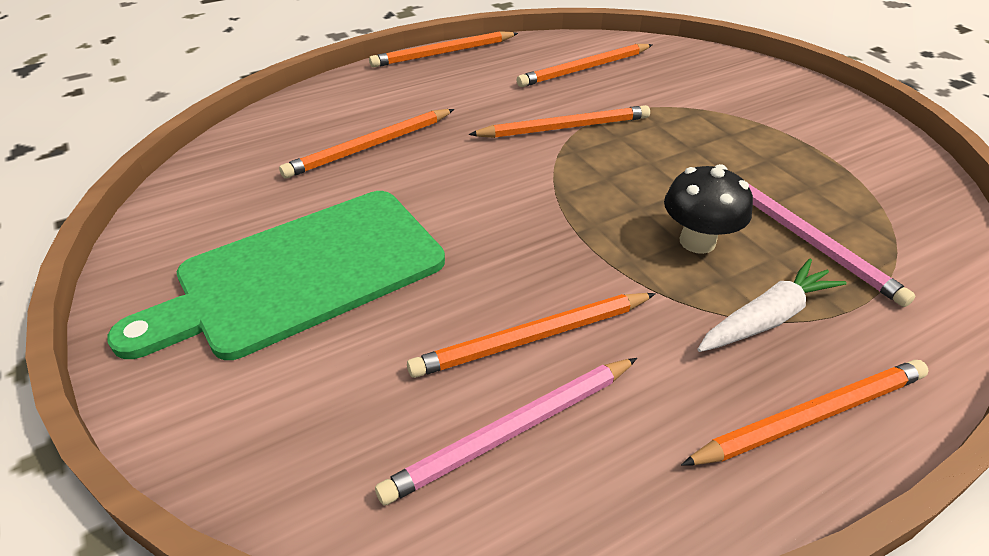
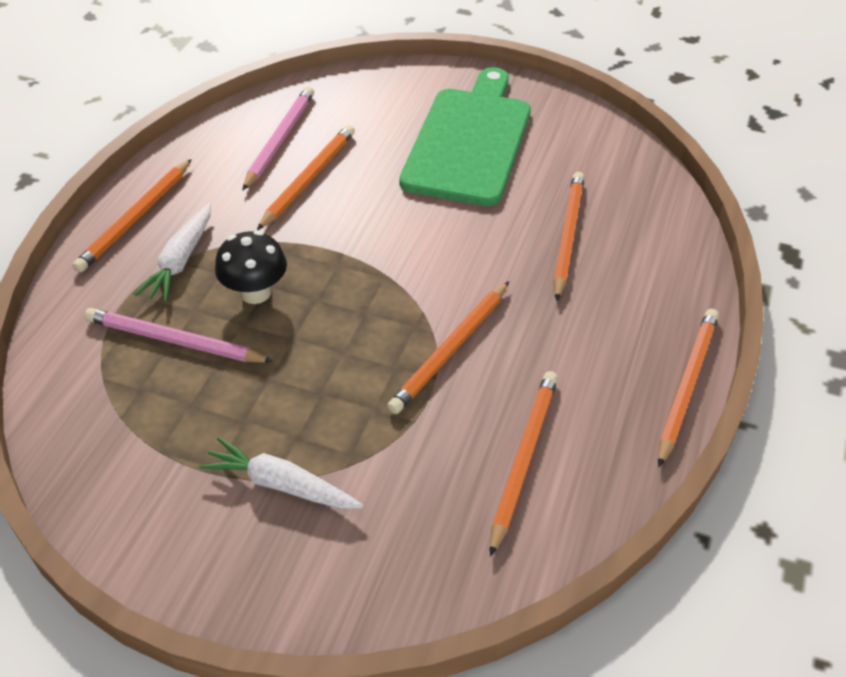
camera: 140 degrees right, 5 degrees up
(758, 119) = (281, 484): none -> white carrot

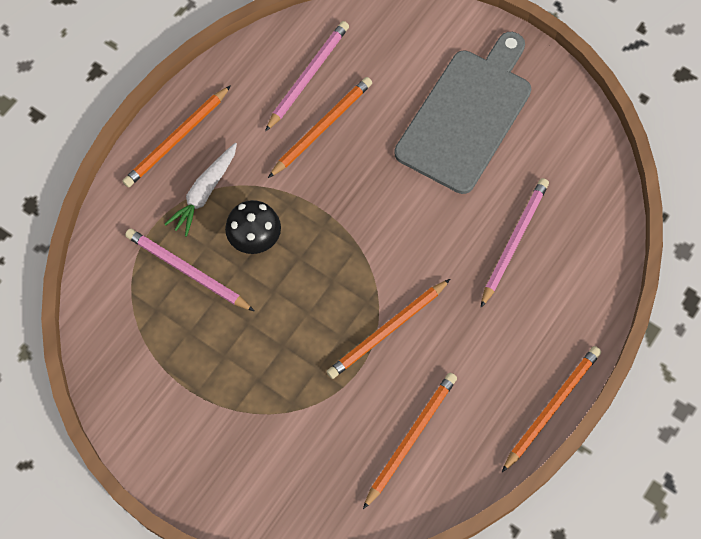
camera: 15 degrees right, 20 degrees up
(281, 484) = (238, 415): white carrot -> none
(469, 141) = (467, 115): green cutting board -> grey cutting board
(567, 236) = (514, 241): orange pencil -> pink pencil

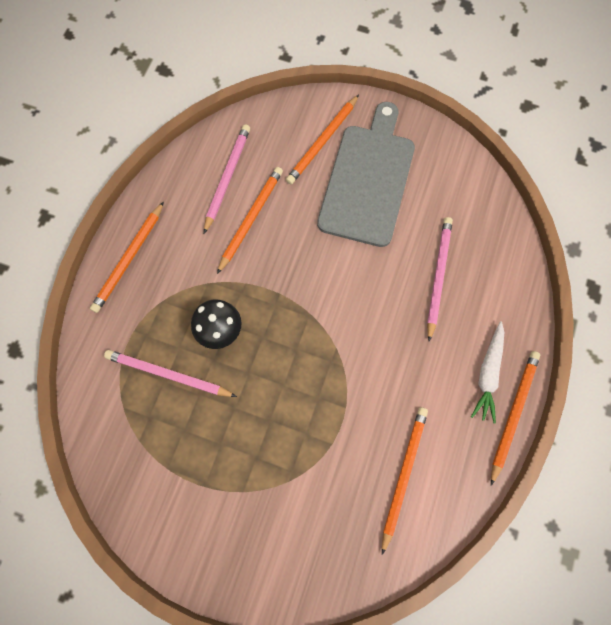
camera: 15 degrees left, 5 degrees up
(204, 193) = (165, 300): white carrot -> white carrot (488, 374)
(387, 331) = (356, 383): orange pencil -> orange pencil (323, 142)

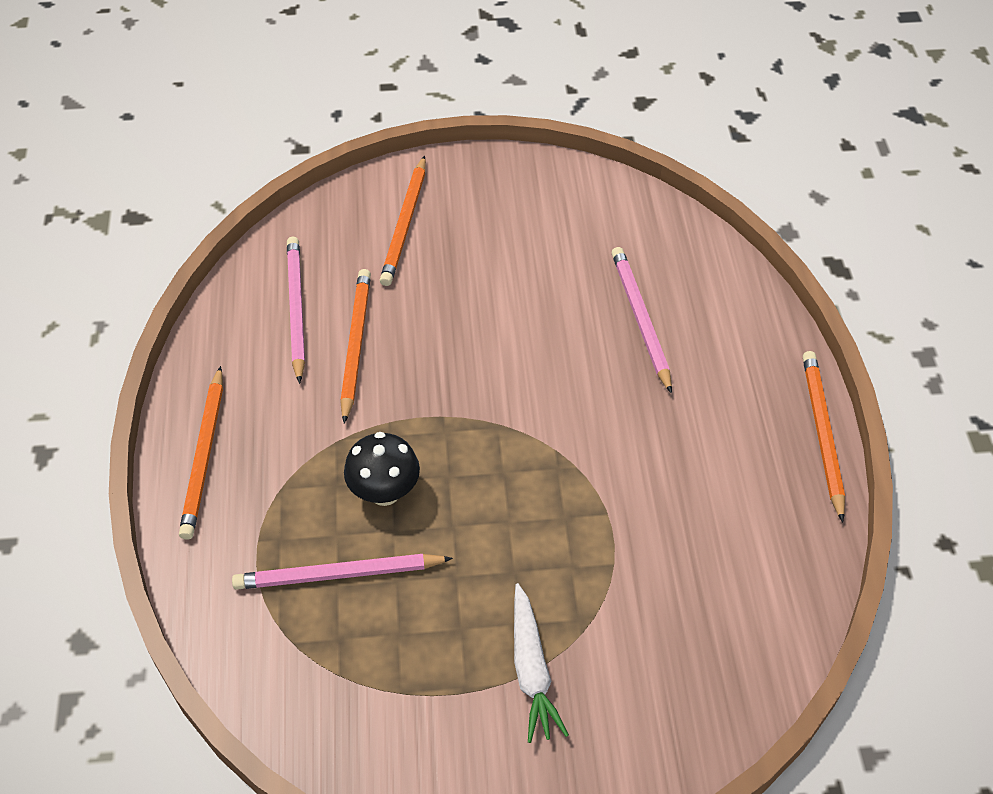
camera: 25 degrees left, 20 degrees down
(368, 180) = (489, 245): grey cutting board -> none
(403, 475) = (727, 560): orange pencil -> none
(488, 374) = (765, 403): white carrot -> white carrot (532, 670)

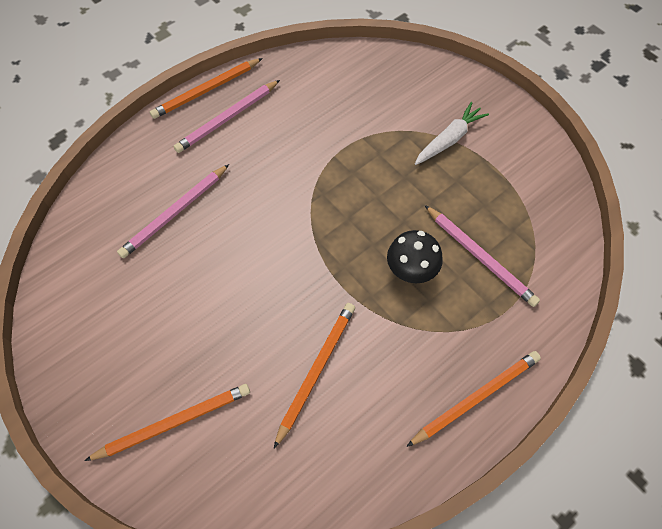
camera: 125 degrees left, 10 degrees up
(296, 309) = (314, 439): pink pencil -> pink pencil (227, 118)
(355, 344) = (316, 370): orange pencil -> orange pencil turned 150 degrees clockwise

